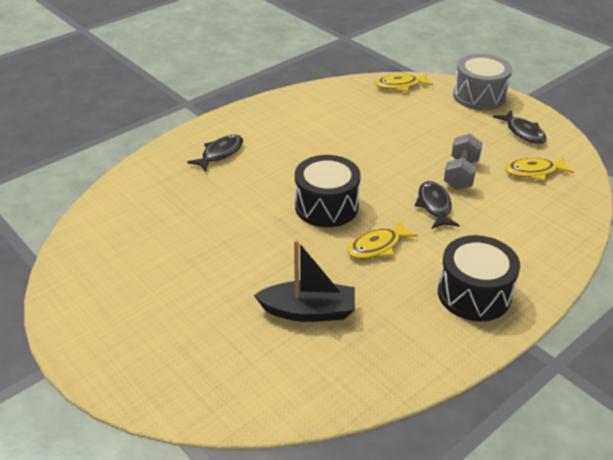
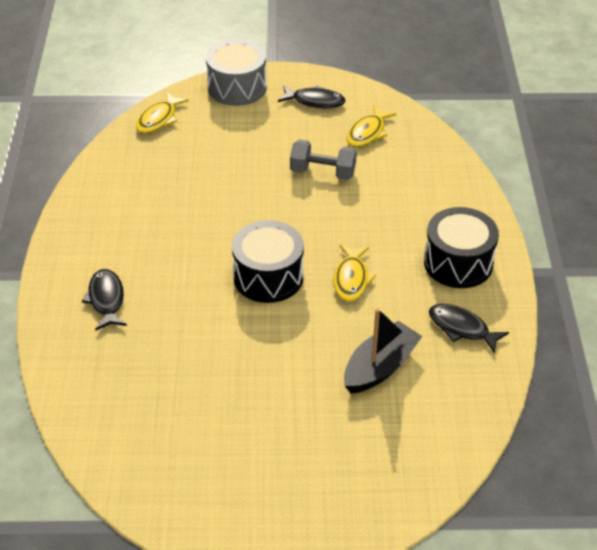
camera: 50 degrees left, 5 degrees up
(434, 206) = (342, 214): black fish -> black fish (461, 328)
(461, 174) = (322, 172): grey dumbbell -> grey dumbbell turned 45 degrees counterclockwise

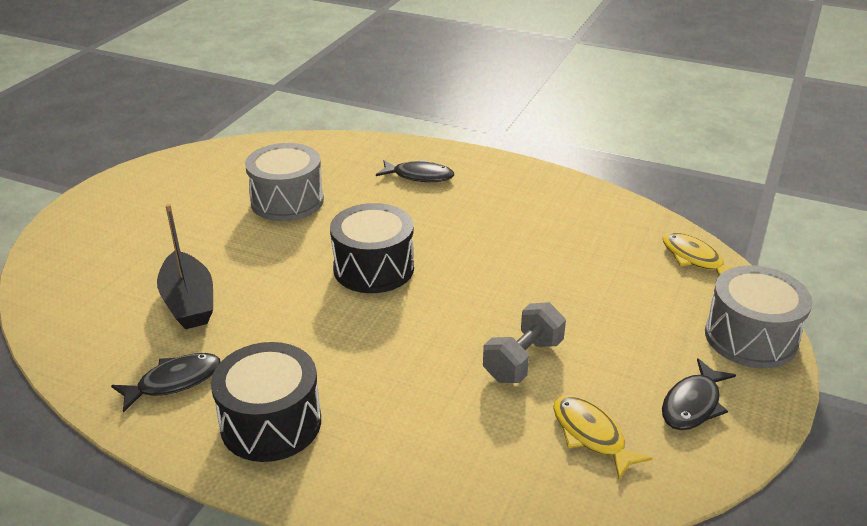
camera: 115 degrees right, 10 degrees down
(198, 376) = (287, 201): none -> grey drum
(351, 279) = (322, 323): yellow fish -> none

